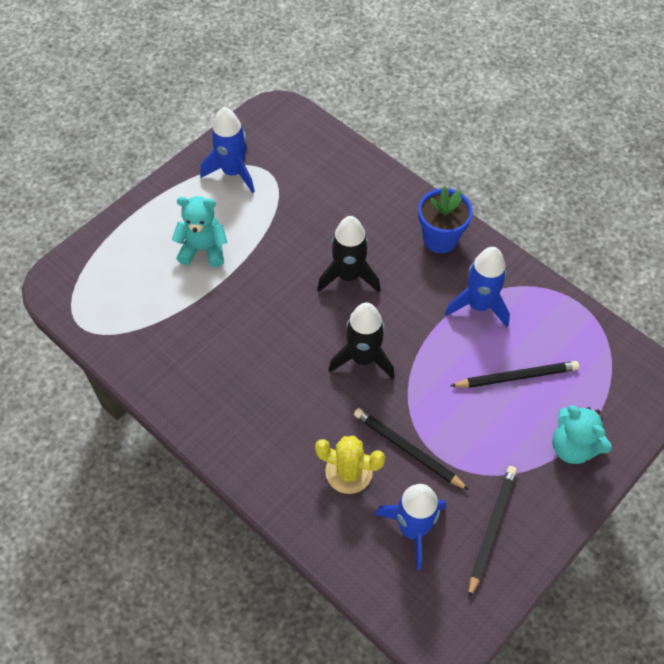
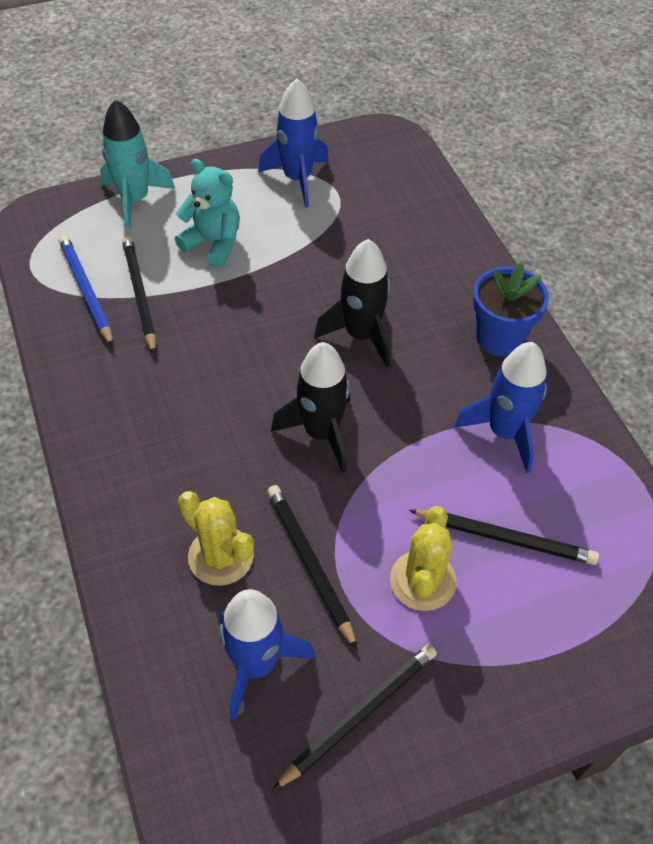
camera: 25 degrees right, 5 degrees down
(122, 238) = (135, 200): none -> turquoise rocket
(134, 325) = (87, 291): none -> blue pencil
(175, 311) = (140, 295): none -> black pencil
(482, 427) = (423, 580): none -> yellow cactus
(573, 446) = (533, 661): turquoise teddy bear -> none

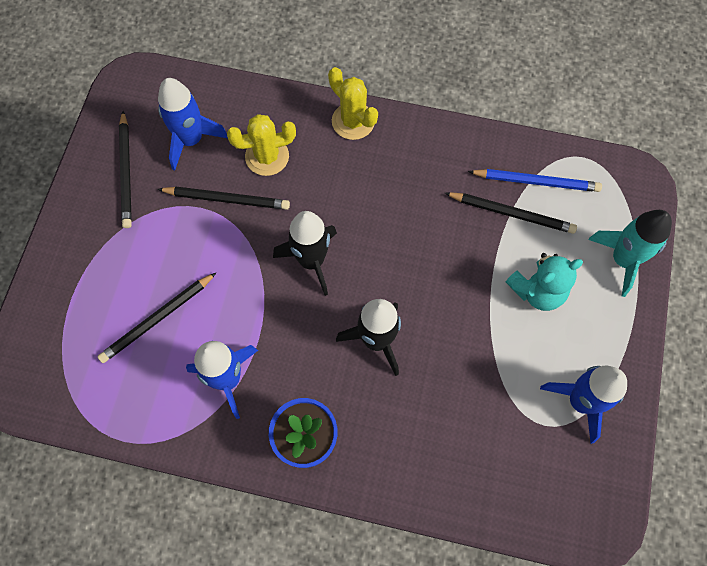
camera: 125 degrees right, 15 degrees up
(423, 580) = (169, 252): yellow cactus -> yellow cactus (353, 121)

